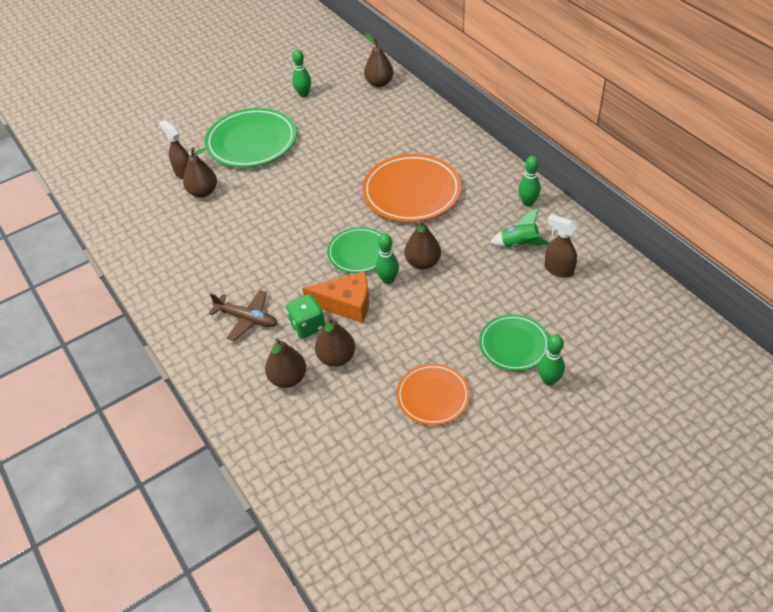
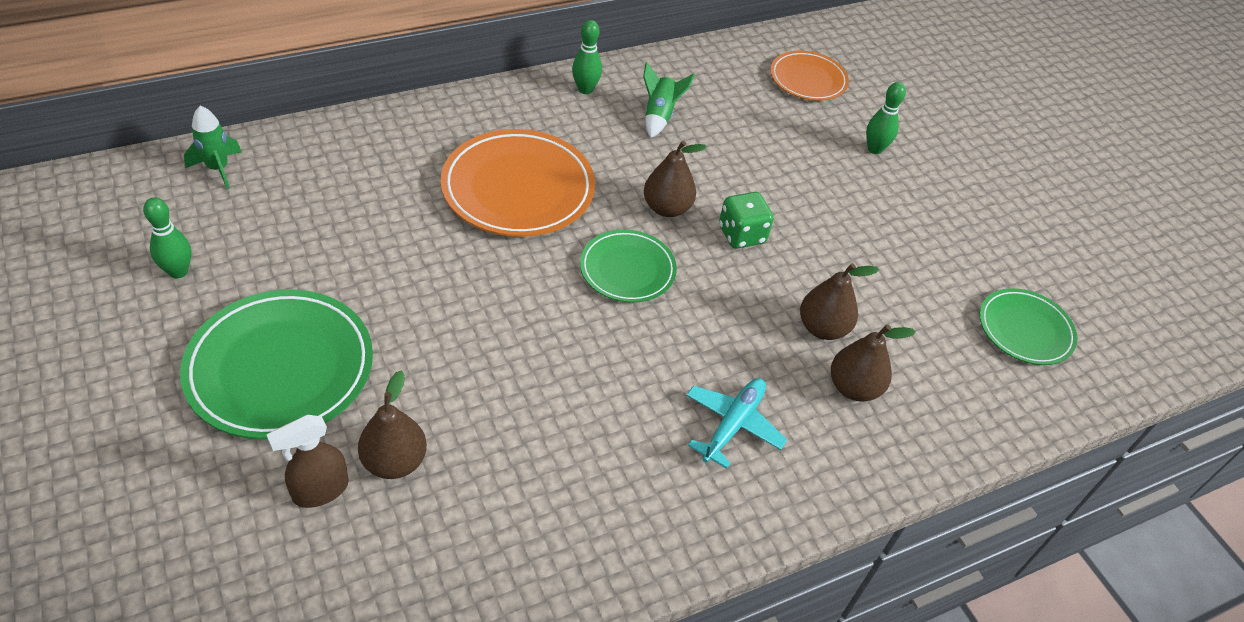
camera: 90 degrees left, 0 degrees up
(247, 319) = (733, 424): brown plane -> turquoise plane
(307, 326) = (760, 351): green dice -> green dice (741, 235)
(346, 304) = (726, 301): orange cheese -> none
(379, 83) = (218, 169): brown pear -> green rocket
(388, 280) = (690, 249): green bowling pin -> none
(433, 396) = (892, 247): orange plate -> orange plate (808, 80)
(514, 345) = (821, 162): green plate -> green plate (1025, 330)
(558, 269) = (710, 97): brown spray bottle -> none

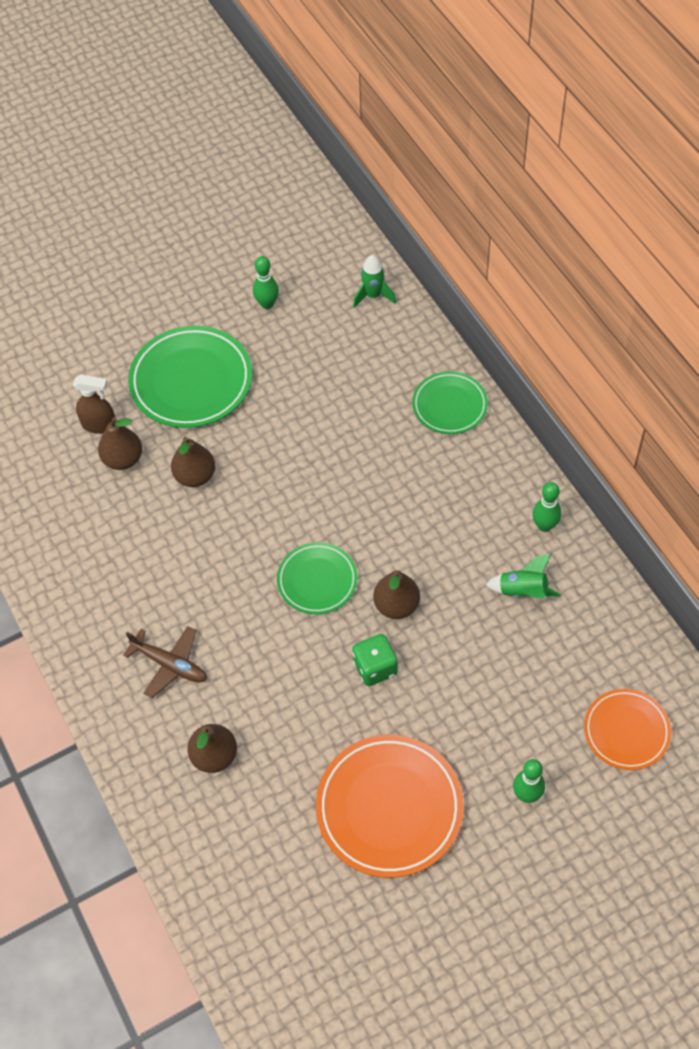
camera: 95 degrees right, 10 degrees up
(320, 491) = (99, 425): brown spray bottle -> brown spray bottle turned 135 degrees clockwise
(518, 189) = (395, 491): orange plate -> orange plate (389, 808)
(733, 424) = (170, 664): turquoise plane -> brown plane
(822, 328) = (275, 734): brown pear -> brown pear (195, 476)
(1025, 330) = (298, 916): green plate -> green plate (449, 405)

